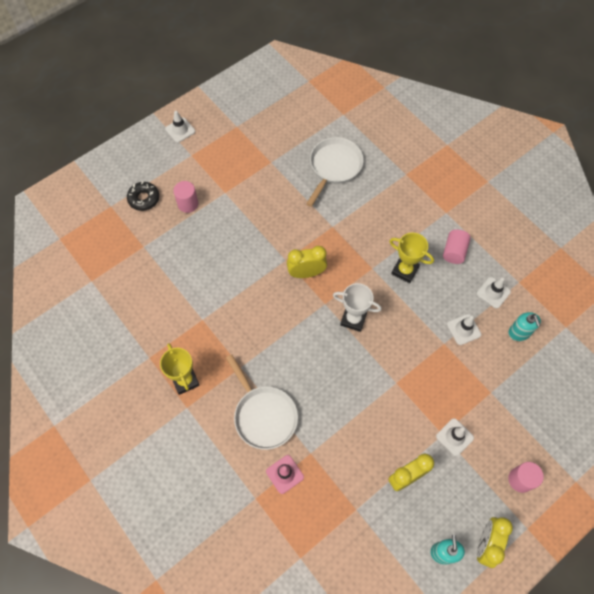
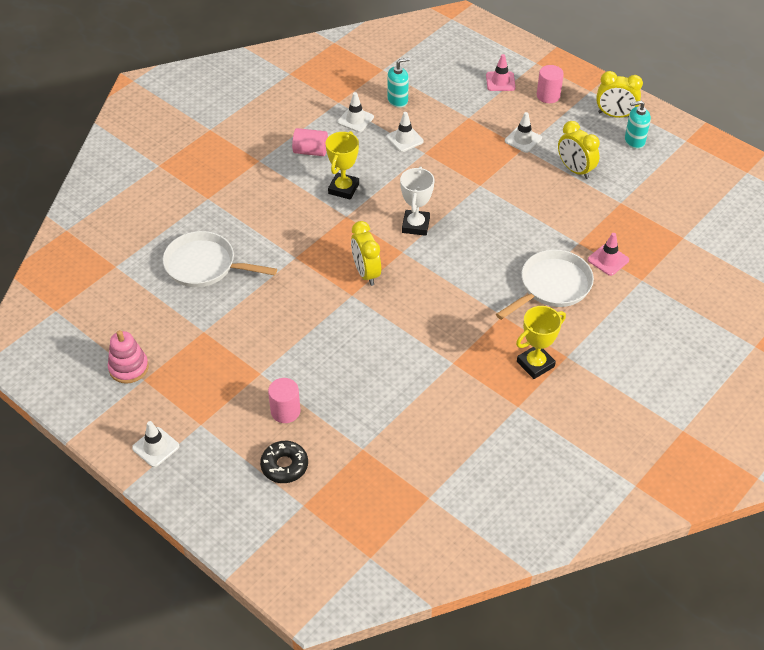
camera: 100 degrees left, 15 degrees down
(248, 118) = (128, 368): none -> pink stacking toy
(545, 436) = (500, 81): none -> pink traffic cone

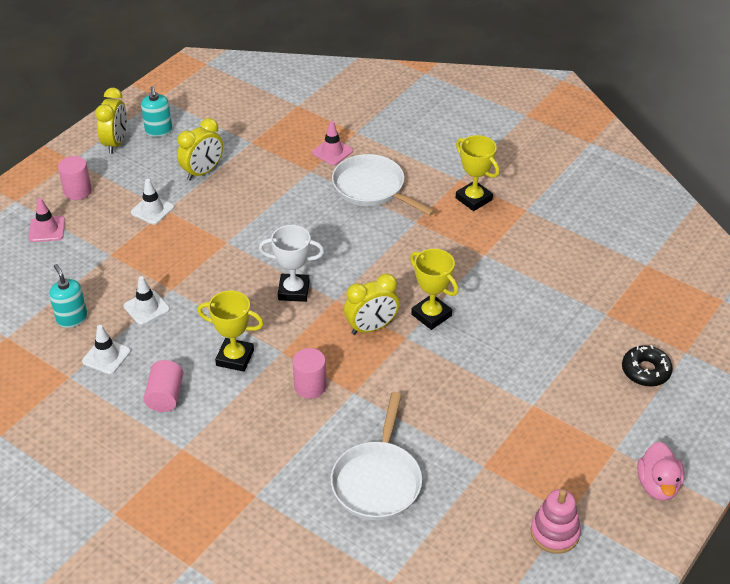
camera: 95 degrees left, 5 degrees down
(155, 447) = (657, 485): white traffic cone -> pink duck
(285, 411) = (578, 377): pink cylinder -> pink cylinder (310, 386)
(376, 315) = (431, 315): none -> yellow trophy

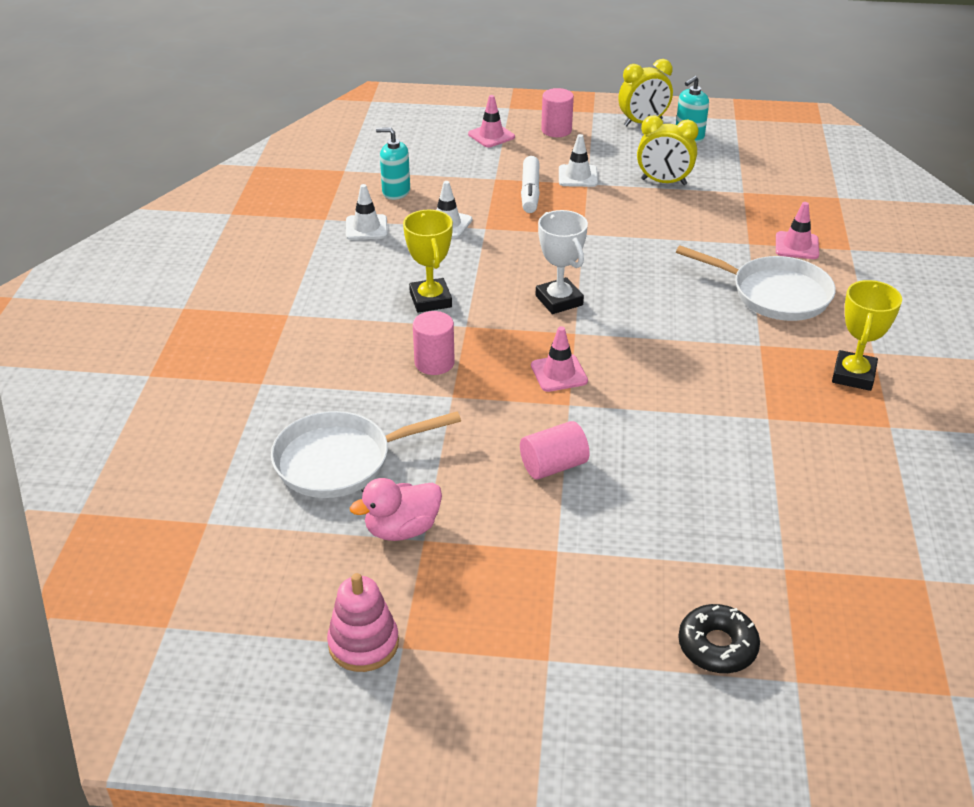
camera: 60 degrees right, 5 degrees down
(72, 318) = (396, 192): turquoise soap dispenser -> turquoise soap dispenser turned 105 degrees counterclockwise
(148, 244) = (530, 192): none -> white marker
(165, 396) = (345, 279): pink cylinder -> pink cylinder (553, 466)
(371, 327) = (559, 373): yellow clock -> pink traffic cone
(372, 188) = (774, 294): white pan -> white pan turned 105 degrees clockwise
(431, 315) = (622, 411): yellow trophy -> none
(657, 485) = (517, 729): pink duck -> pink duck (402, 529)

